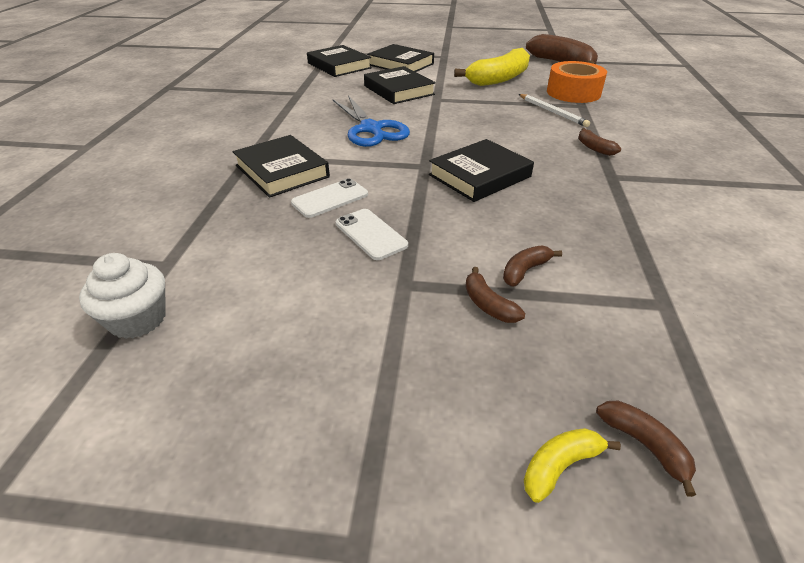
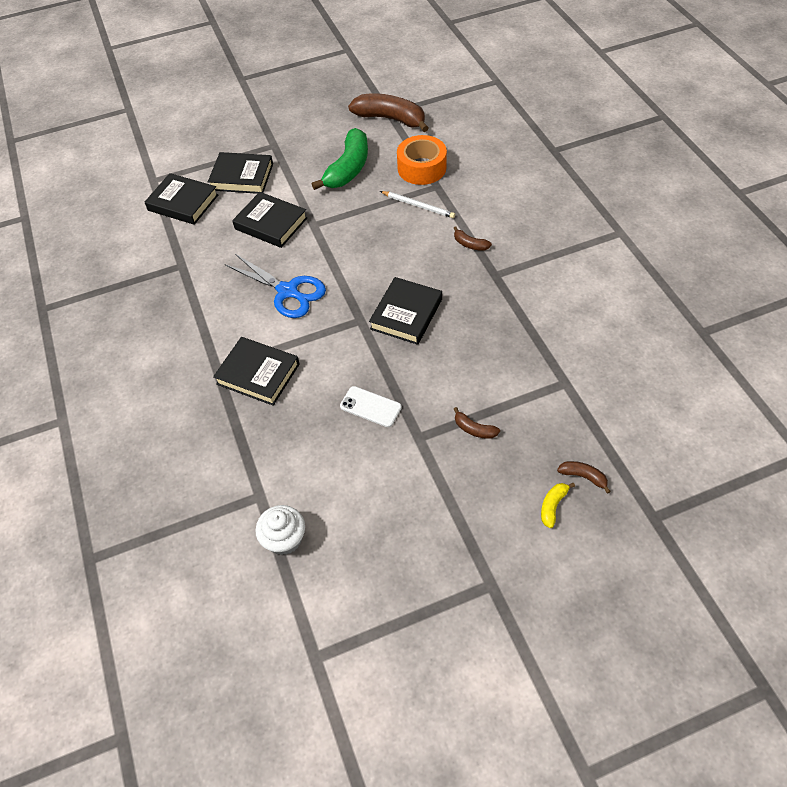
camera: 25 degrees left, 15 degrees up
(330, 199) = (318, 386): white phone -> none
(499, 79) = (348, 169): yellow banana -> green banana
(525, 271) = (481, 393): brown banana -> none

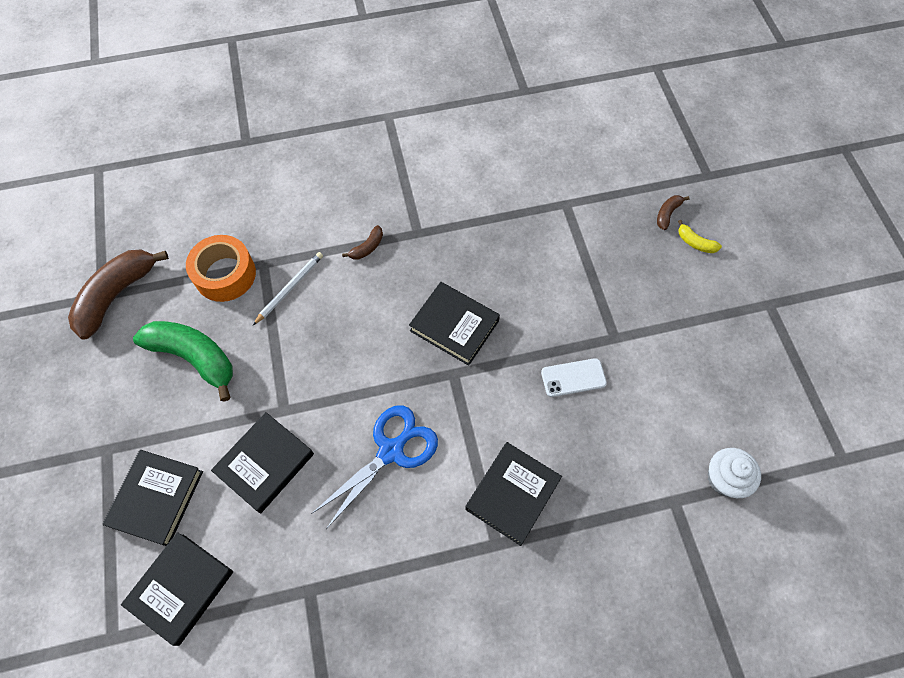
camera: 85 degrees left, 10 degrees up
(370, 407) = (573, 377): white phone -> white phone turned 45 degrees clockwise
(474, 429) = (610, 288): brown banana -> none

